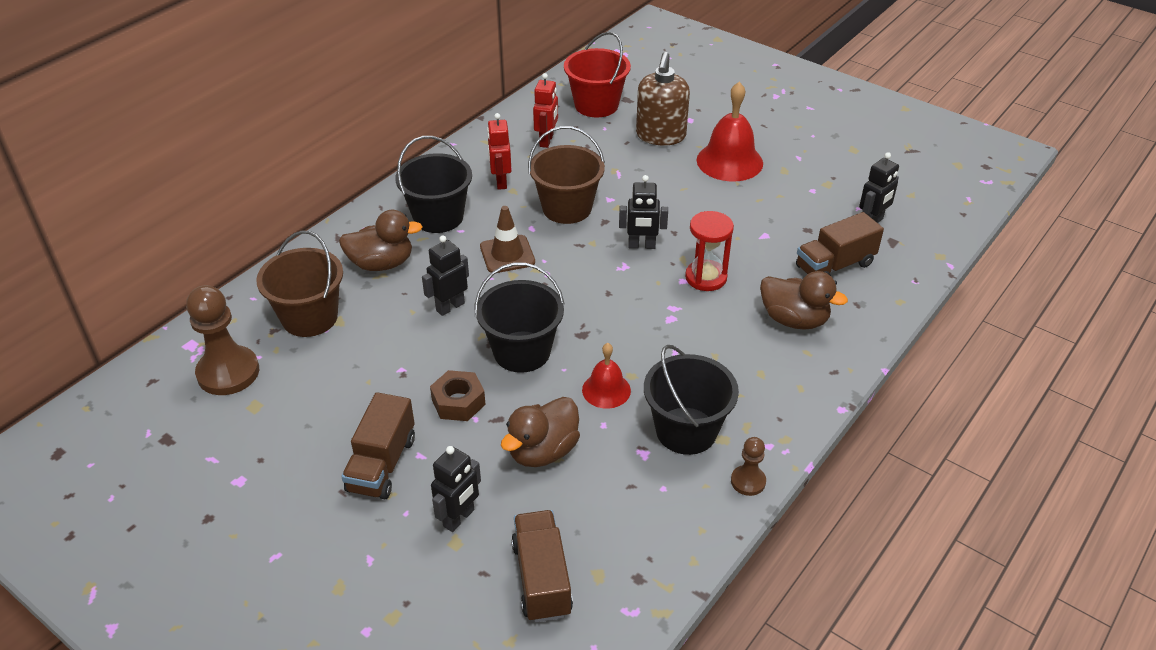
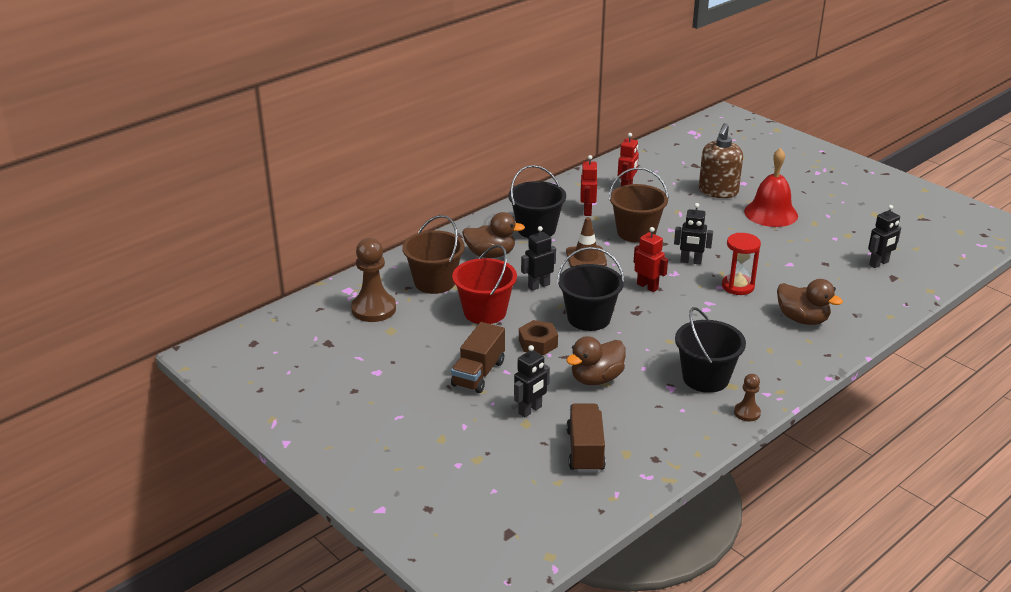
camera: 10 degrees right, 10 degrees down
(592, 291) = (647, 286): none -> red robot
(596, 105) = (669, 167): red bucket -> red bucket (485, 312)
(606, 390) = (649, 347): red bell -> none
(834, 266) = (842, 288): brown truck -> none

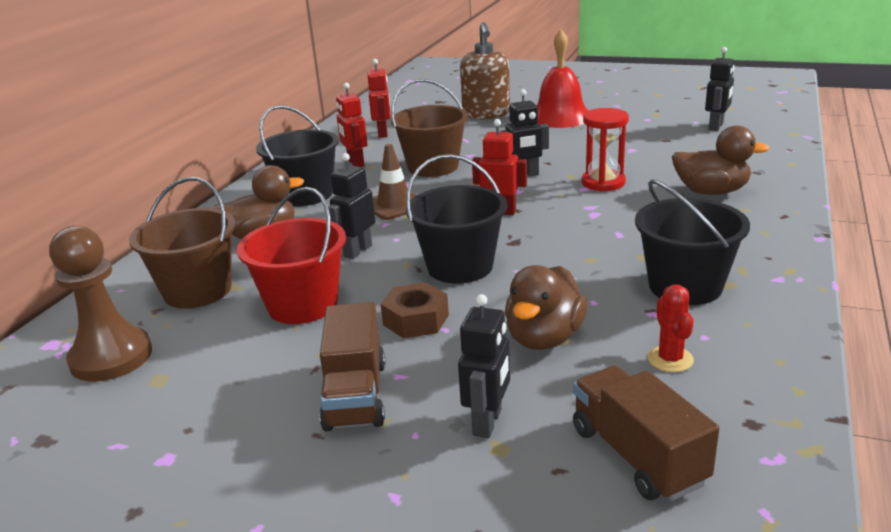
camera: 25 degrees left, 5 degrees down
(650, 414) = (670, 359): none -> red cactus
(747, 413) = (787, 310): brown pawn -> none

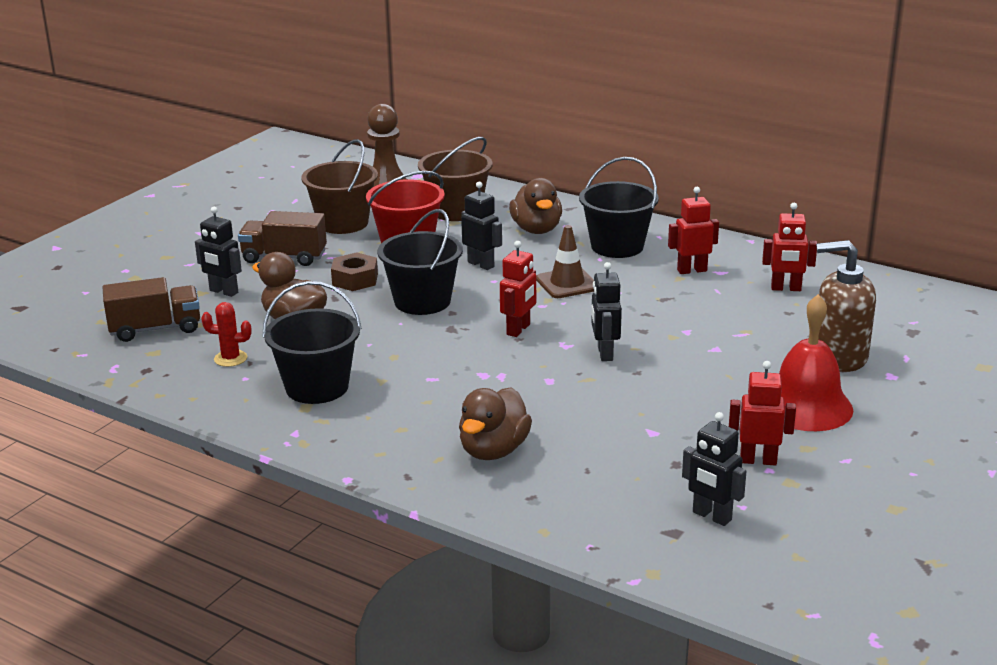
camera: 100 degrees right, 0 degrees up
(433, 167) = (658, 308): brown bucket -> brown bucket (343, 223)
(603, 182) = (558, 393): red hourglass -> none
(639, 122) = (758, 460): none -> red robot

